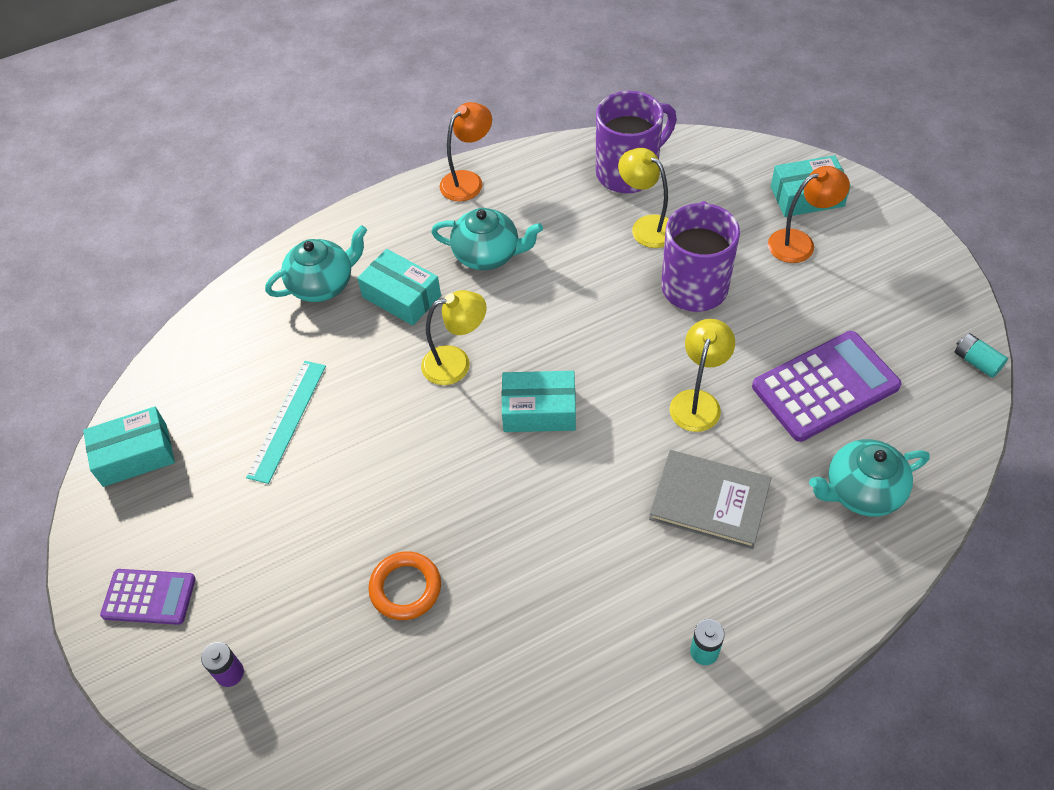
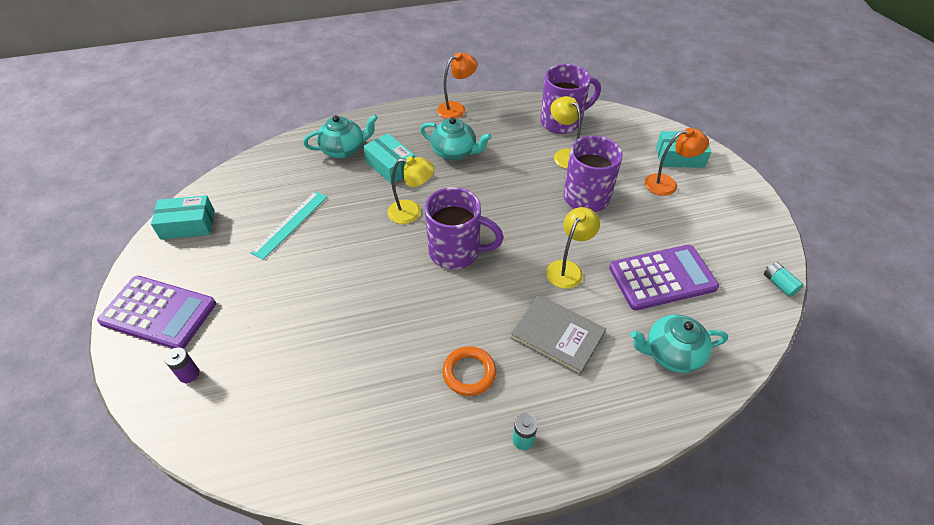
camera: 10 degrees right, 5 degrees down
(149, 597) = (158, 313): purple calculator -> purple calculator, size x1.69
(405, 588) = (326, 346): orange ring -> orange ring (469, 373)
(539, 410) = (456, 252): turquoise box -> purple mug

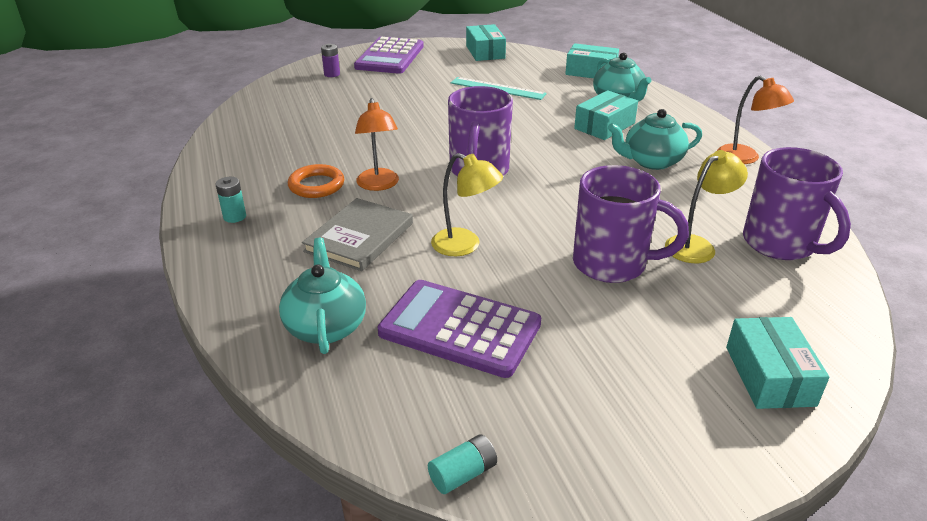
camera: 85 degrees right, 15 degrees down
(276, 156) = (591, 72): none -> turquoise box
(411, 212) = (534, 142): yellow lamp -> none
(454, 152) = (651, 161): turquoise teapot -> turquoise teapot turned 60 degrees clockwise
(662, 278) = (460, 328): purple calculator -> purple calculator turned 135 degrees clockwise
(667, 184) = (681, 352): orange lamp -> orange lamp (379, 185)

